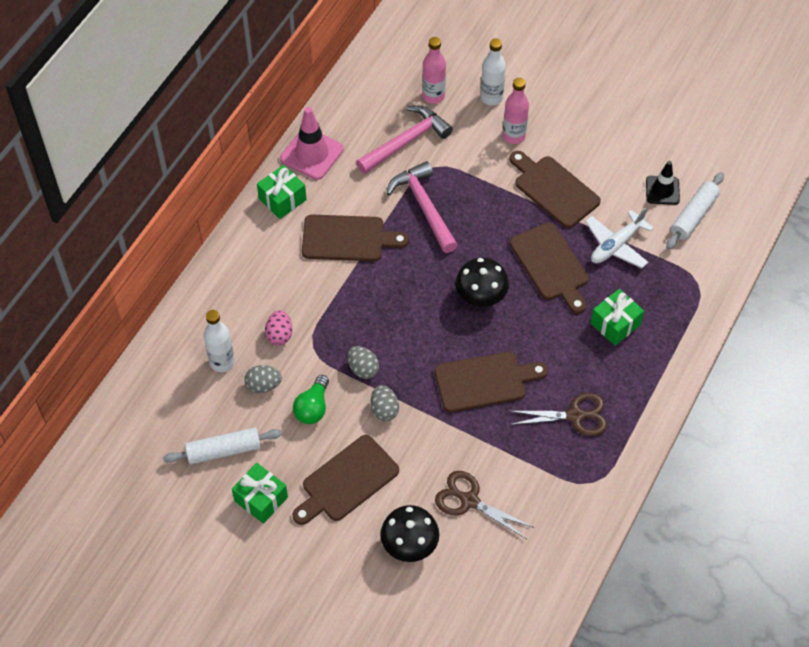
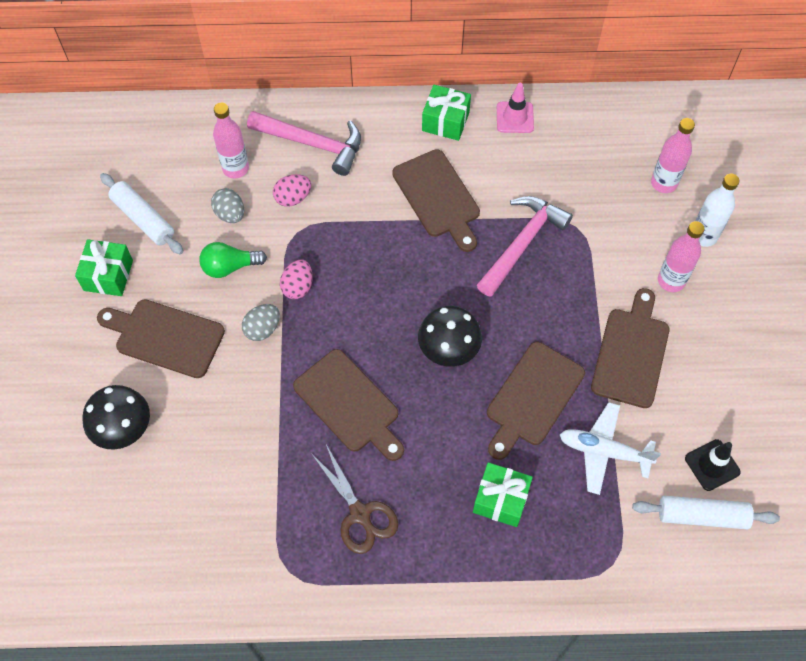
camera: 60 degrees right, 5 degrees up
(222, 362) = (235, 168): white bottle -> pink bottle
(312, 154) = (515, 117): pink traffic cone -> pink traffic cone, size x0.65
(363, 369) = (298, 287): grey egg -> pink egg
(406, 141) = (589, 188): pink hammer -> pink hammer (312, 144)
(469, 501) = (201, 459): brown scissors -> none

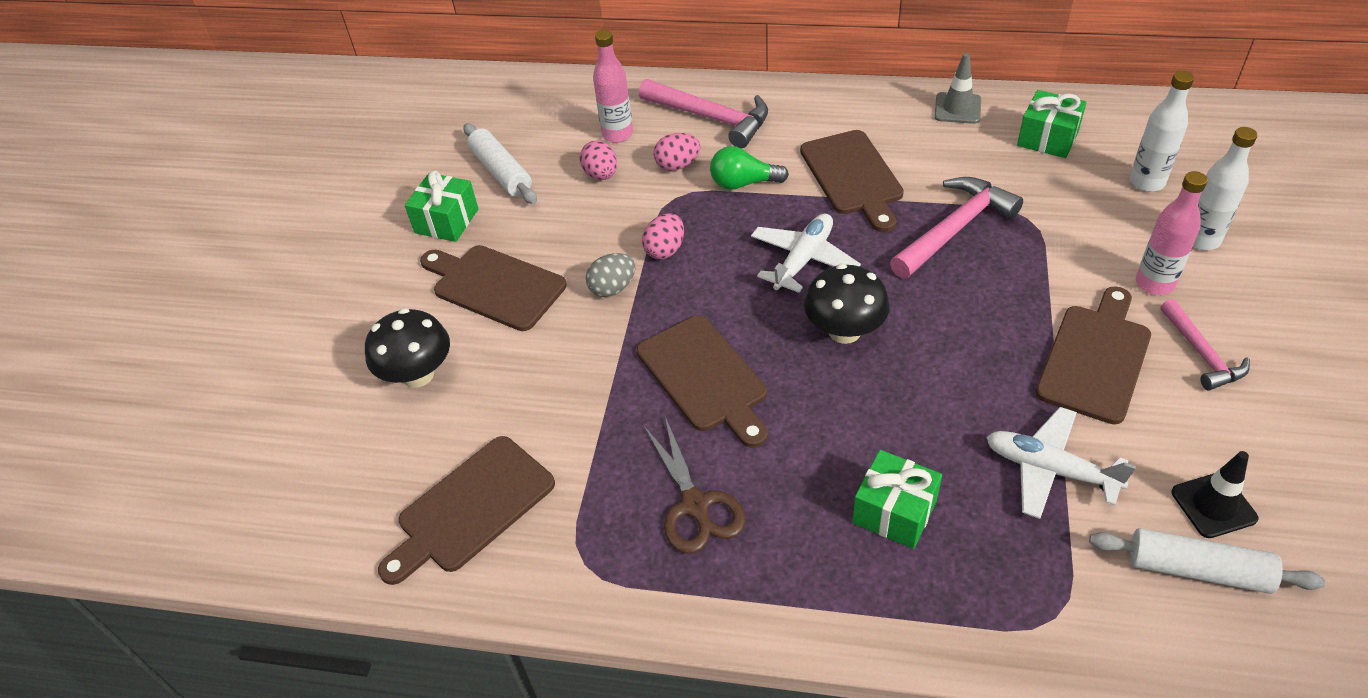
camera: 15 degrees right, 15 degrees down
(230, 214) = (601, 175): grey egg -> pink egg
(230, 267) = (588, 224): green light bulb -> green light bulb (743, 183)
(409, 285) = (803, 260): none -> white plane
(445, 121) = (872, 107): green gift -> green gift (1047, 138)
(515, 117) = (957, 108): pink traffic cone -> grey traffic cone
(532, 397) = (952, 395): brown cutting board -> brown cutting board (471, 508)
(664, 183) = (1147, 182): pink bottle -> white bottle
(704, 340) = (1201, 353): none -> pink hammer

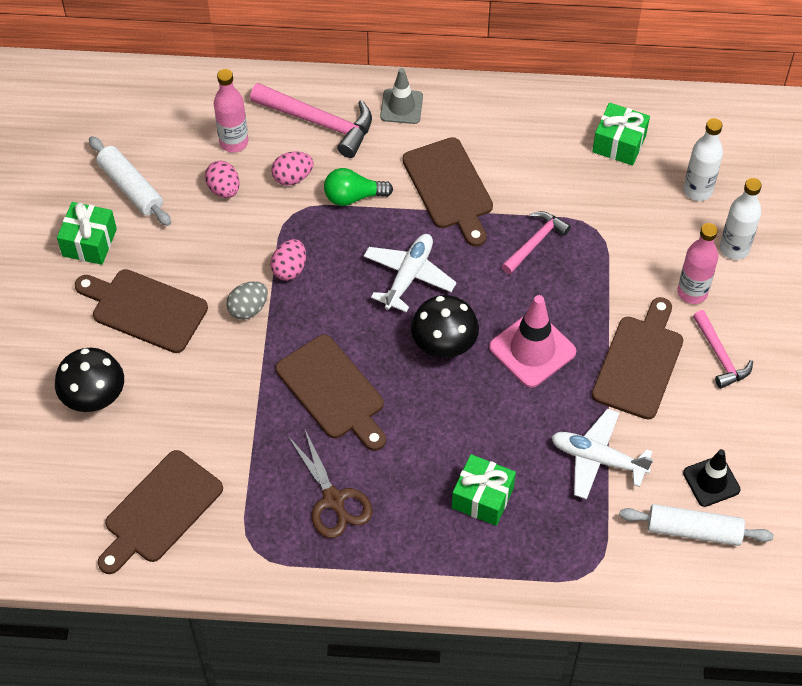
camera: 10 degrees left, 10 degrees up
(954, 229) = (535, 242): pink hammer -> pink hammer, size x0.62
(955, 340) = (532, 349): none -> pink traffic cone
(957, 108) = (542, 110): grey traffic cone -> grey traffic cone (401, 106)

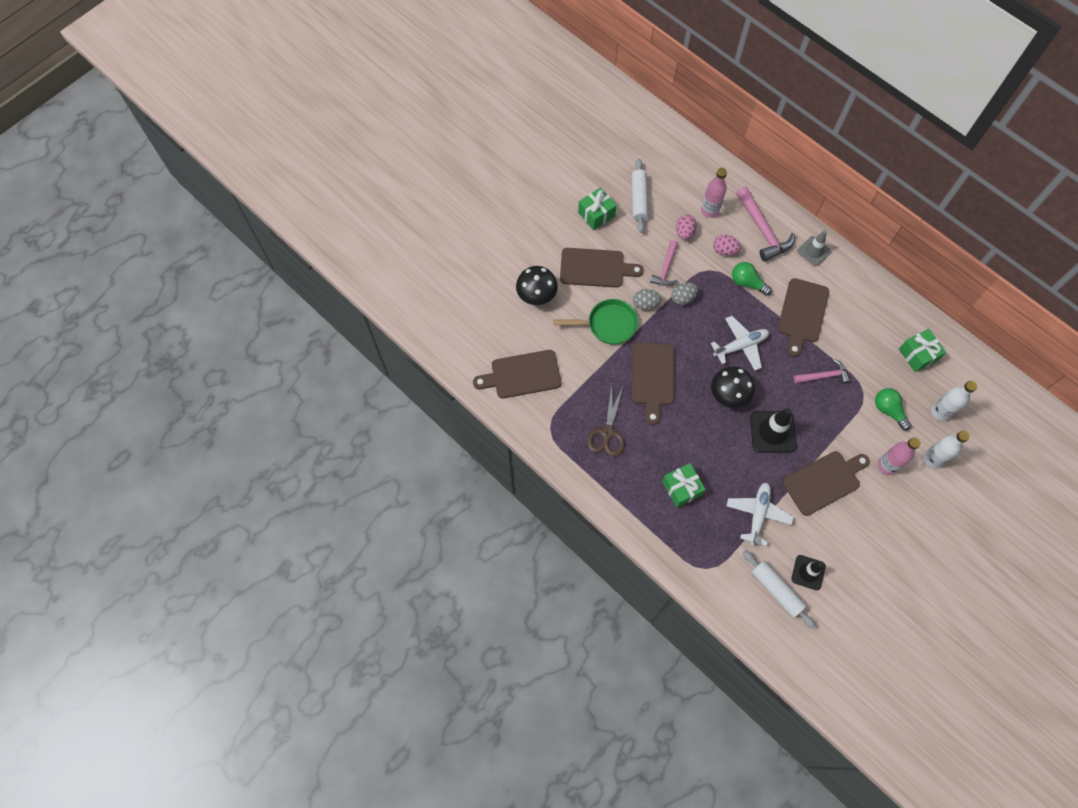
camera: 40 degrees right, 10 degrees up
(145, 309) = (595, 268): brown cutting board -> brown cutting board turned 120 degrees clockwise
(221, 367) = (608, 324): none -> green pan
(289, 269) = (683, 298): pink egg -> grey egg
(532, 349) = (772, 432): pink traffic cone -> black traffic cone
(597, 459) = (758, 514): white plane -> white plane turned 45 degrees clockwise
(640, 229) = (888, 410): none -> green light bulb
(720, 356) = (872, 511): pink hammer -> pink hammer (666, 268)

